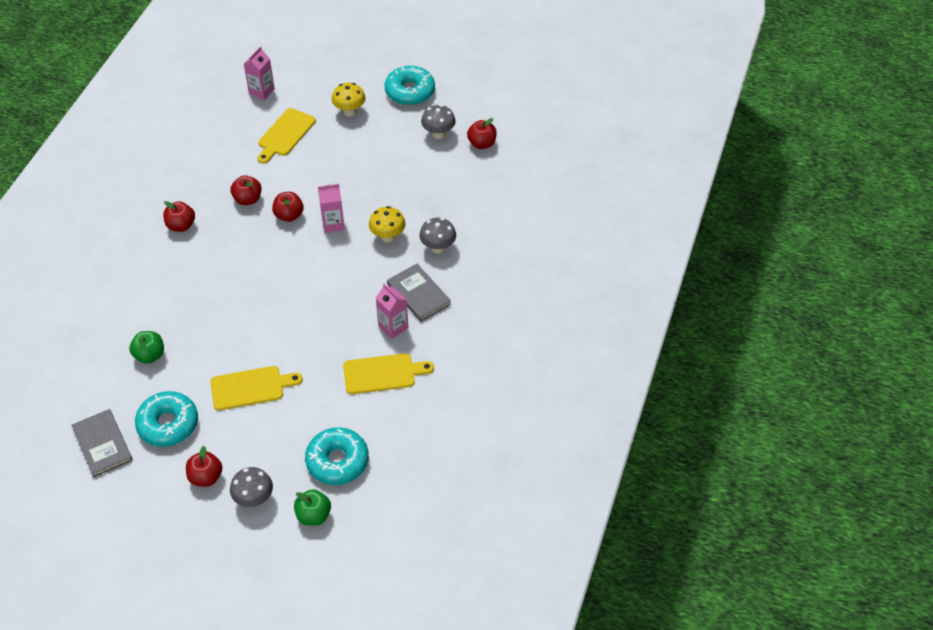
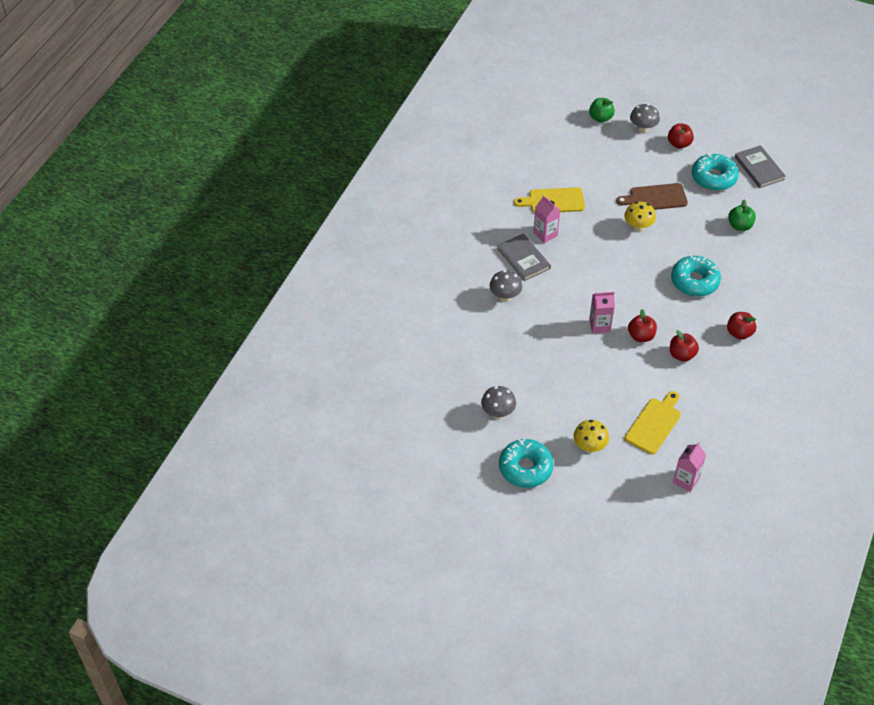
camera: 175 degrees left, 0 degrees up
(251, 387) = (655, 198): yellow cutting board -> brown cutting board
(337, 461) = (586, 147): turquoise donut -> turquoise donut (694, 281)
(388, 236) = (549, 310): yellow mushroom -> yellow mushroom (638, 227)
(482, 144) = (455, 399): red apple -> none

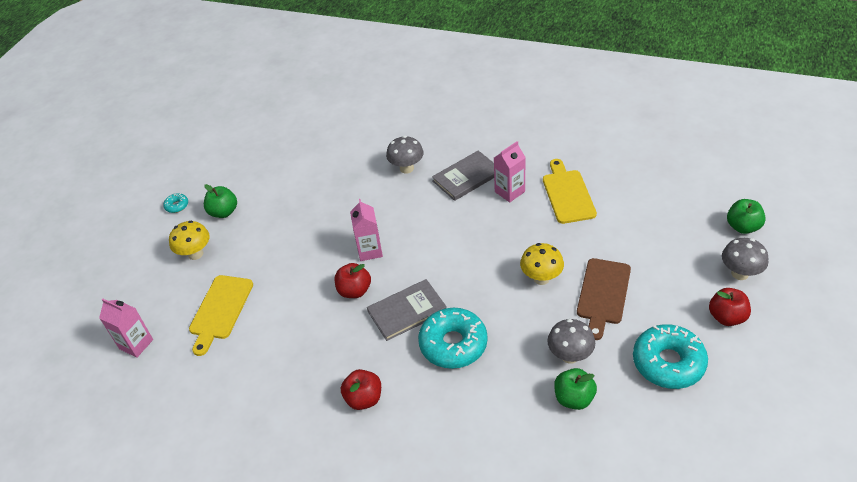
camera: 90 degrees right, 5 degrees down
(498, 413) = (248, 179): grey mushroom -> grey mushroom (570, 356)
(525, 468) = (177, 206): turquoise donut -> turquoise donut, size x0.43
(539, 429) = (224, 212): none -> green apple
(654, 424) = (220, 310): yellow cutting board -> yellow cutting board turned 75 degrees clockwise
(655, 198) = (603, 294): brown cutting board -> brown cutting board turned 150 degrees counterclockwise
(682, 355) = (325, 334): red apple -> none
(759, 168) = (712, 425): grey book -> grey book (407, 311)

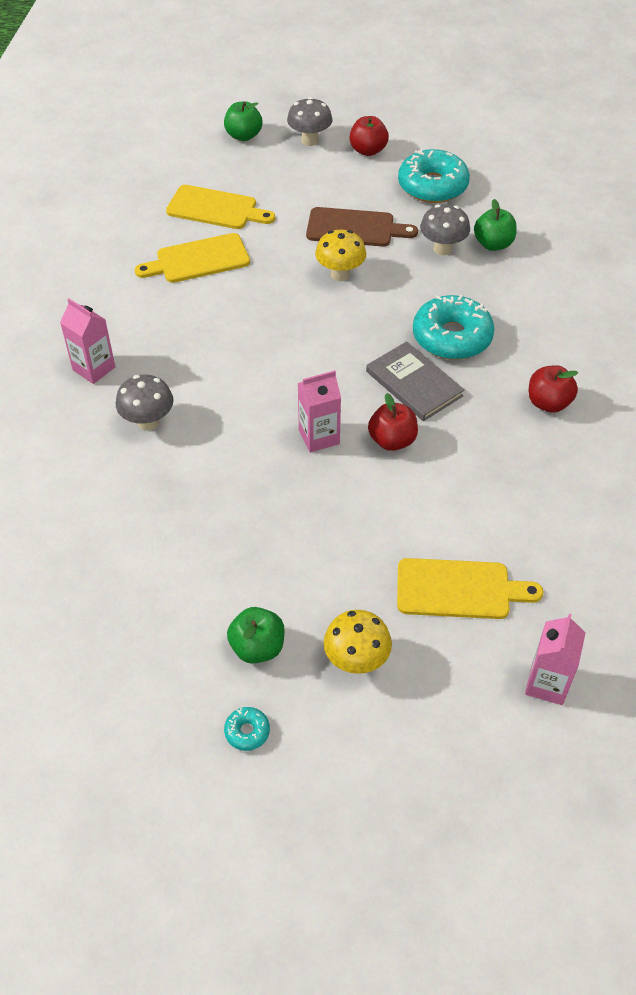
camera: 105 degrees left, 5 degrees up
(466, 177) = (168, 354): grey book -> none
(509, 192) = (195, 310): pink carton -> pink carton (94, 368)
(632, 205) = (216, 208): none -> yellow cutting board

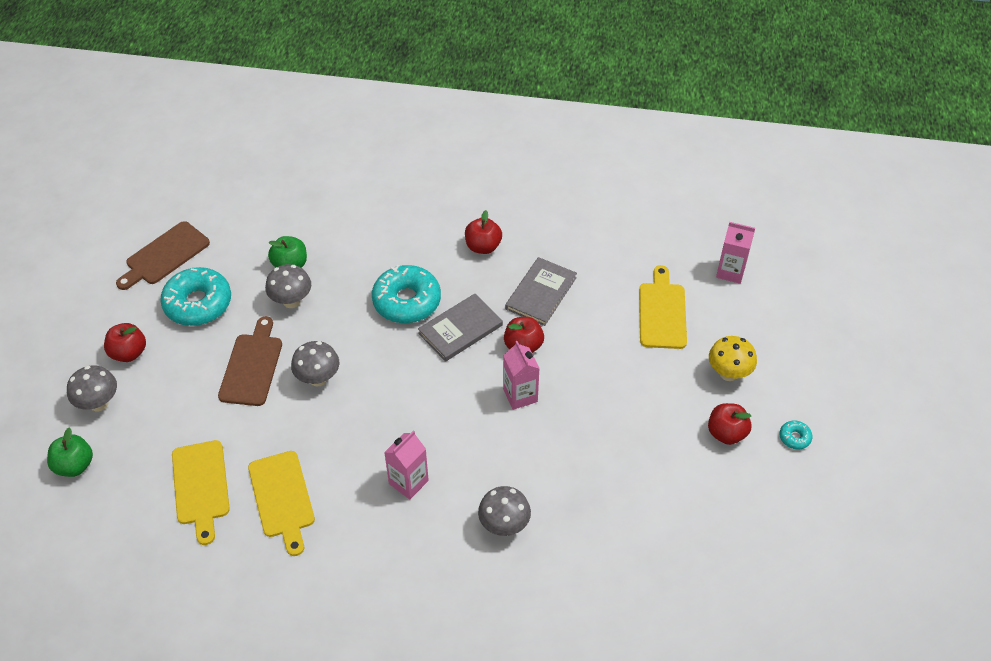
camera: 90 degrees left, 0 degrees up
(94, 368) = (434, 579): pink carton -> pink carton (408, 482)
(216, 208) = (201, 486): yellow cutting board -> yellow cutting board turned 150 degrees clockwise
(257, 647) = (726, 433): green apple -> red apple
(340, 274) = (318, 378): yellow mushroom -> grey mushroom
(478, 459) = (541, 293): none -> grey book
(493, 159) = (165, 255): none -> brown cutting board

